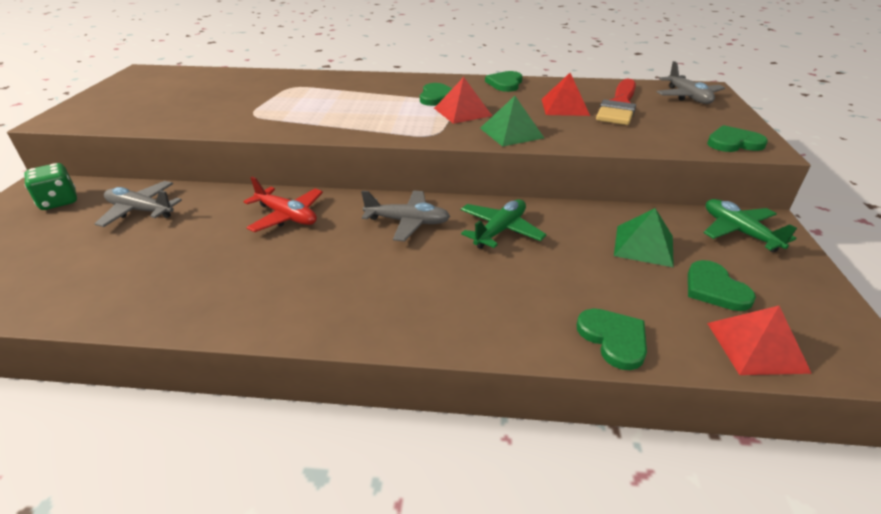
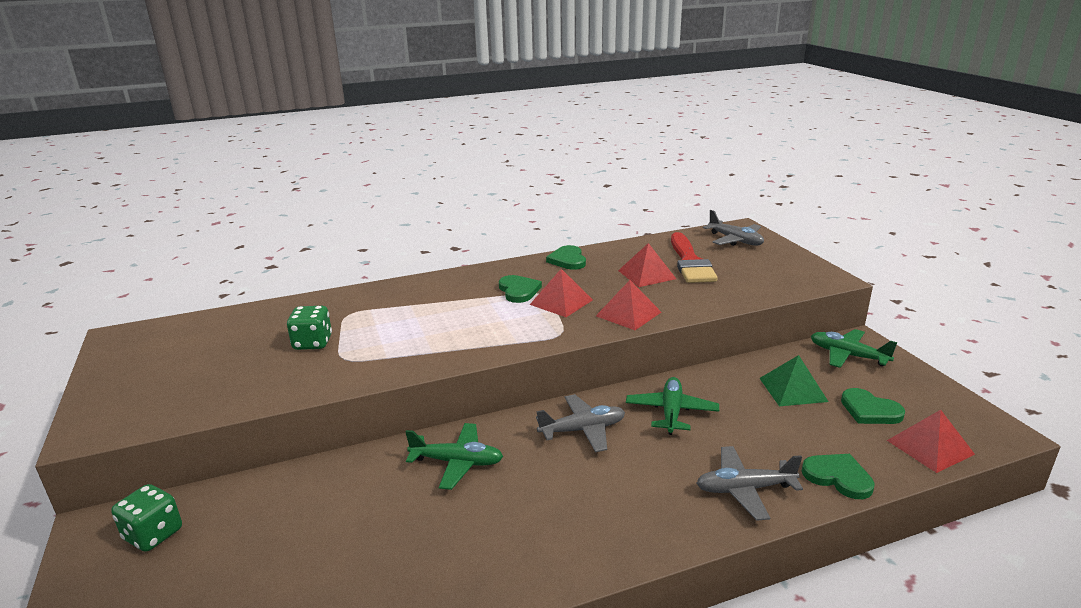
camera: 25 degrees left, 10 degrees down
(141, 210) = (279, 510): grey plane -> grey plane (745, 489)
(246, 100) = (312, 343): none -> green dice
(287, 216) = (457, 462): red plane -> green plane
(511, 133) = (628, 314): green pyramid -> red pyramid
(733, 143) = (807, 279): green heart -> none

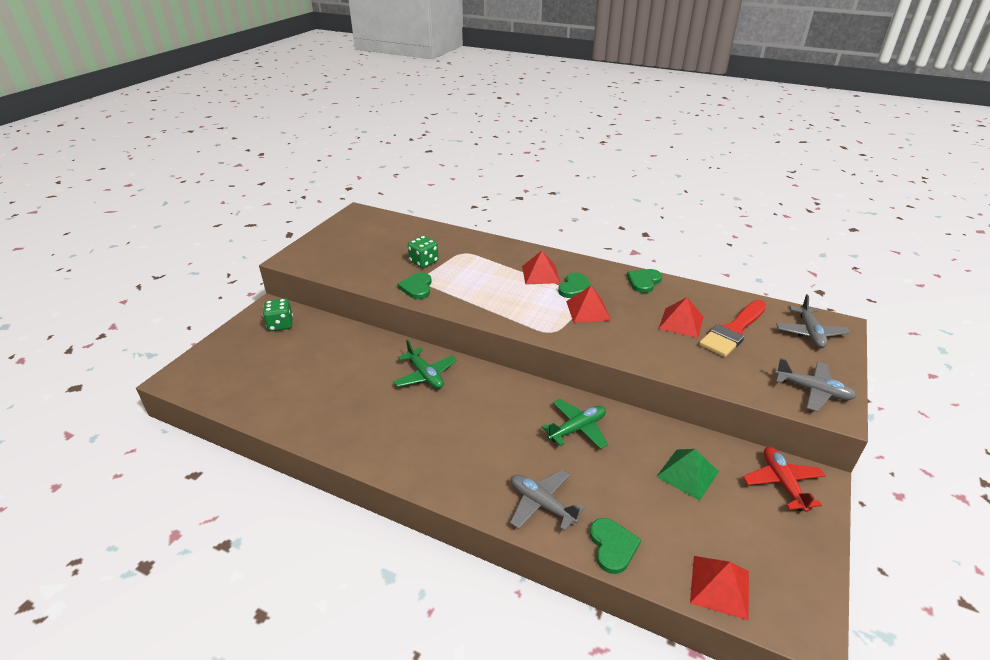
camera: 45 degrees right, 10 degrees up
(582, 430) = (510, 402): grey plane -> grey plane (812, 391)
(628, 314) = (616, 343): red pyramid -> red pyramid (540, 274)
(848, 355) = (782, 483): green plane -> red plane
(869, 410) = (721, 529): green heart -> green heart (417, 287)

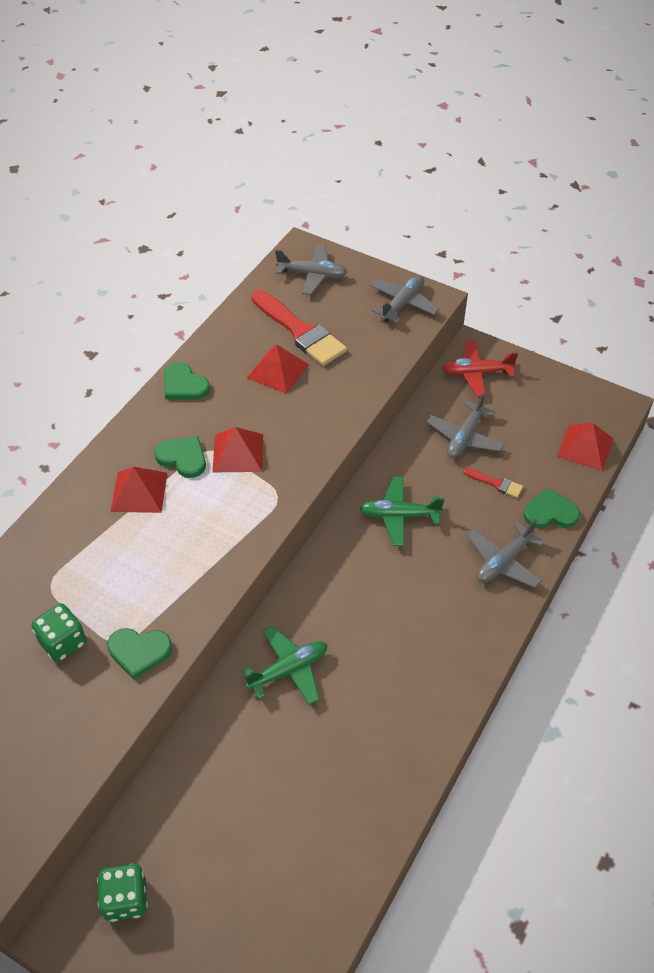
camera: 85 degrees left, 15 degrees up
(577, 429) = (399, 515): green plane -> green plane turned 60 degrees counterclockwise
(636, 499) = (496, 483): none -> red brush
(687, 474) = (465, 437): green pyramid -> grey plane

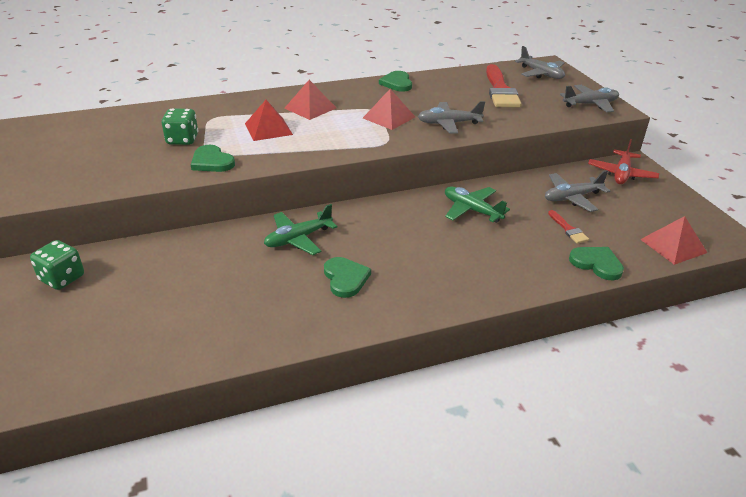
camera: 40 degrees right, 15 degrees down
(183, 458) = (354, 106): green heart -> green heart (345, 278)
(277, 371) = (462, 98): red pyramid -> red pyramid (268, 129)
(288, 670) = (298, 239): green plane -> green plane turned 135 degrees clockwise
(476, 373) = (621, 174): red plane -> red plane turned 105 degrees counterclockwise
(503, 561) = (522, 269): grey plane -> grey plane (449, 123)

